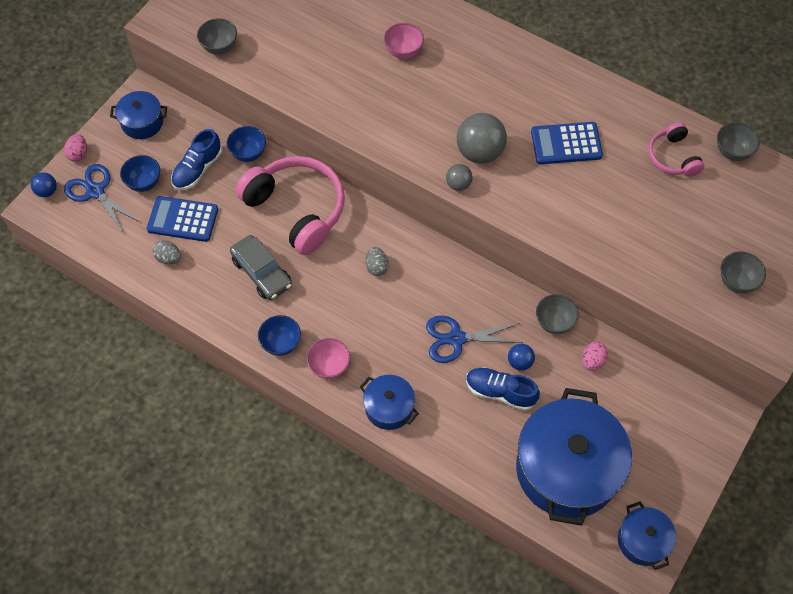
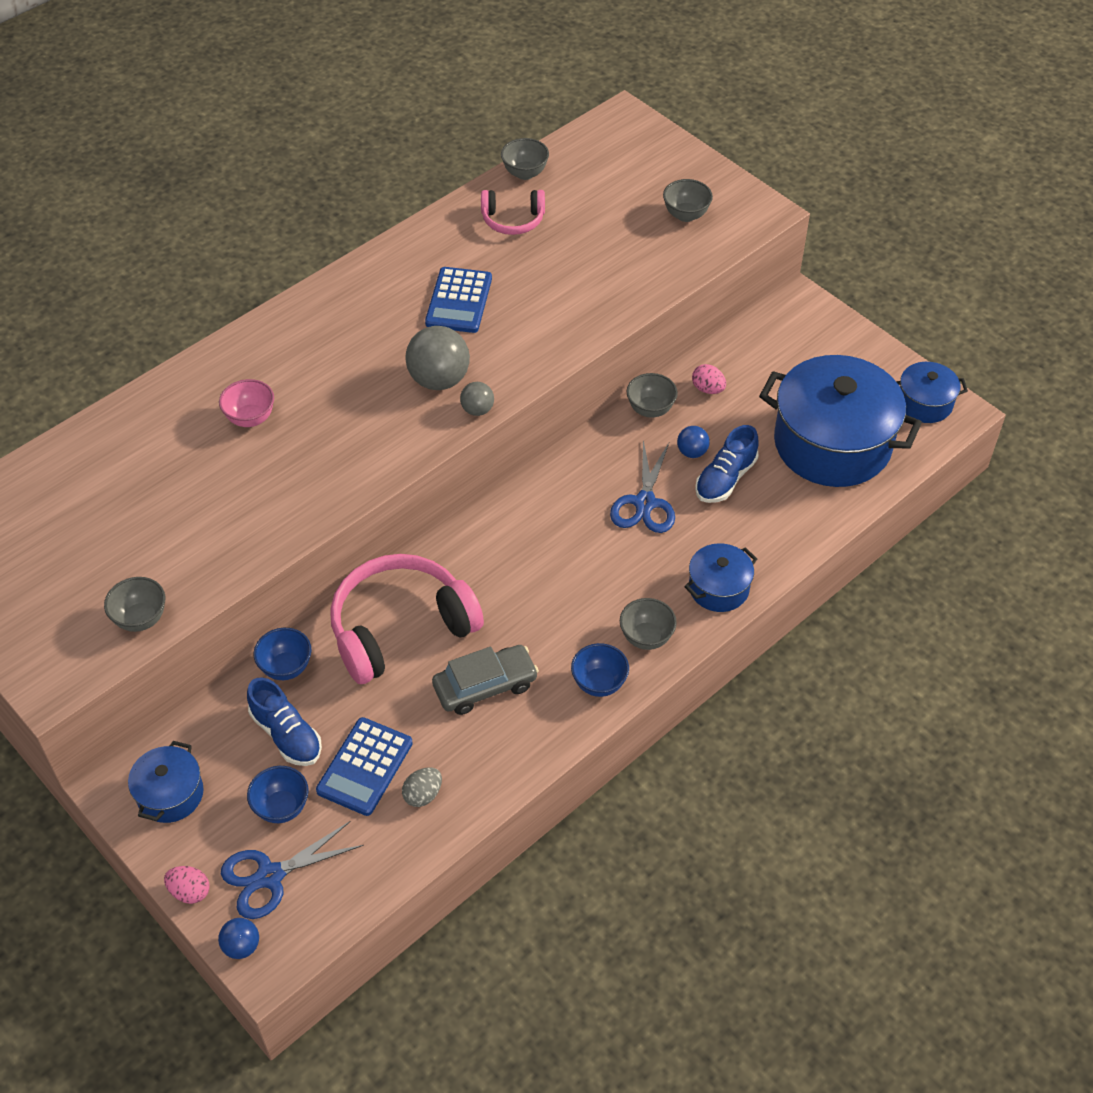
camera: 75 degrees left, 10 degrees down
(329, 366) = (646, 637): pink bowl -> grey bowl
(376, 267) = (519, 559): grey egg -> none

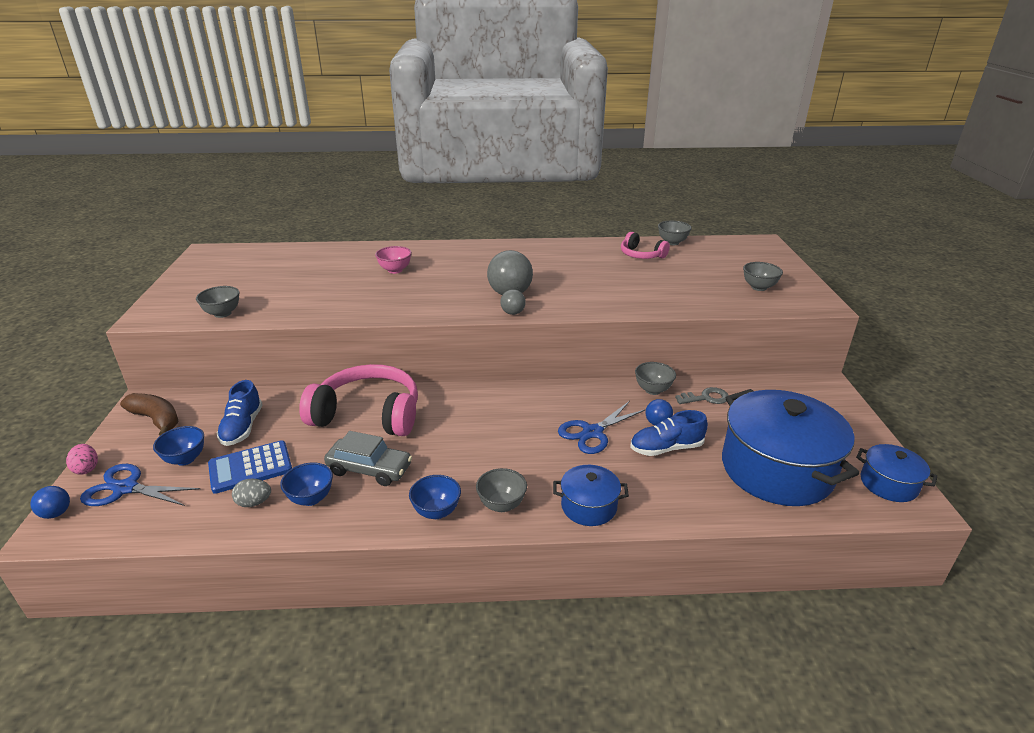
camera: 40 degrees right, 20 degrees down
(170, 794) = (156, 420): blue pot -> brown banana
(286, 667) = (289, 399): blue bowl -> blue bowl (311, 498)
(459, 301) = (566, 271): blue calculator -> none
(708, 389) = (706, 398): pink egg -> grey key

